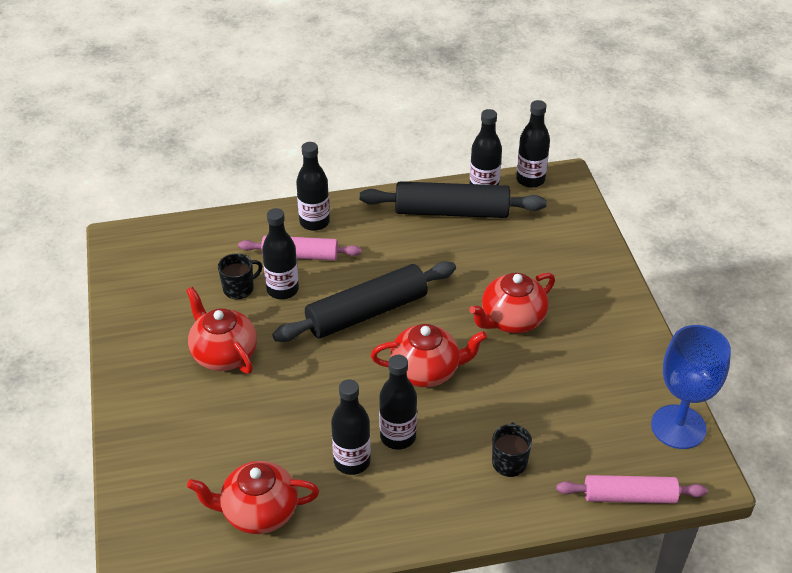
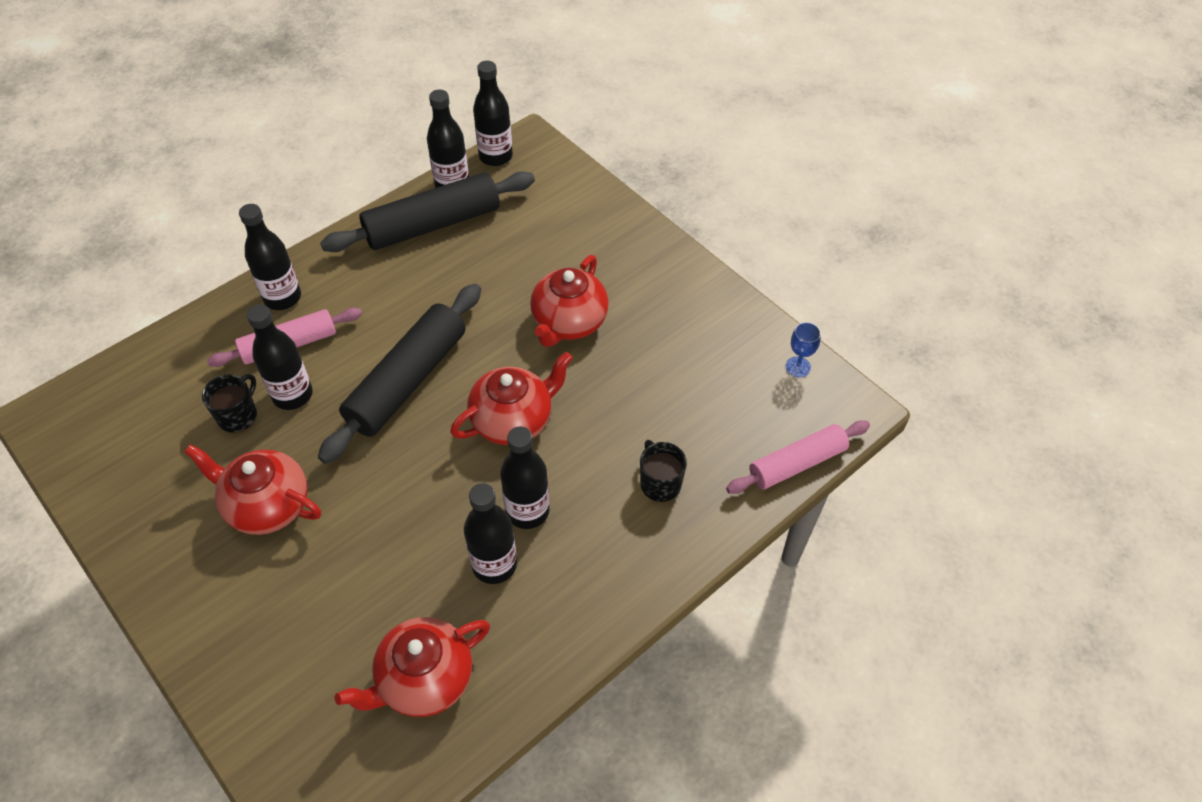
camera: 30 degrees left, 10 degrees up
(678, 427) = (798, 367): blue goblet -> blue goblet, size x0.42

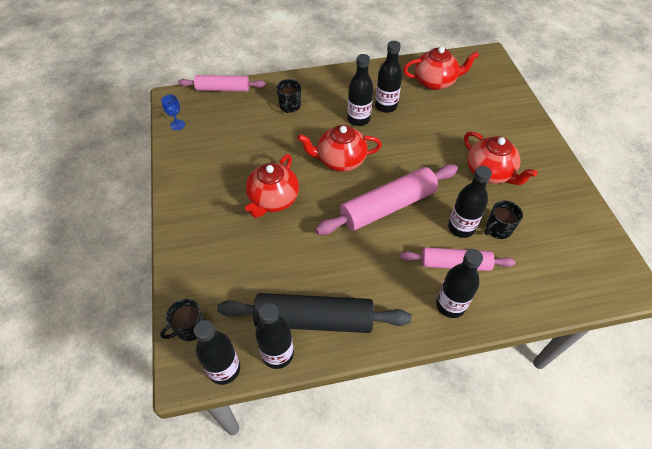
camera: 150 degrees left, 0 degrees up
(408, 381) = (387, 206): black rolling pin -> pink rolling pin
(555, 169) = (189, 328): none -> black mug
(568, 322) = (273, 200): red teapot -> red teapot turned 150 degrees clockwise

